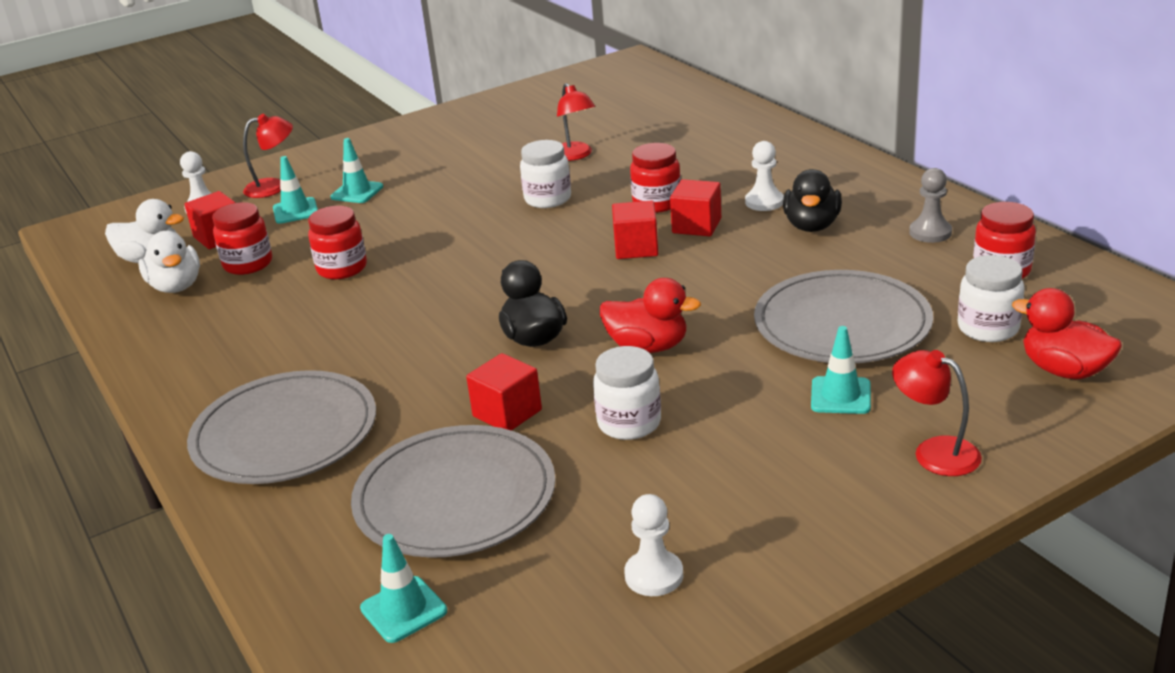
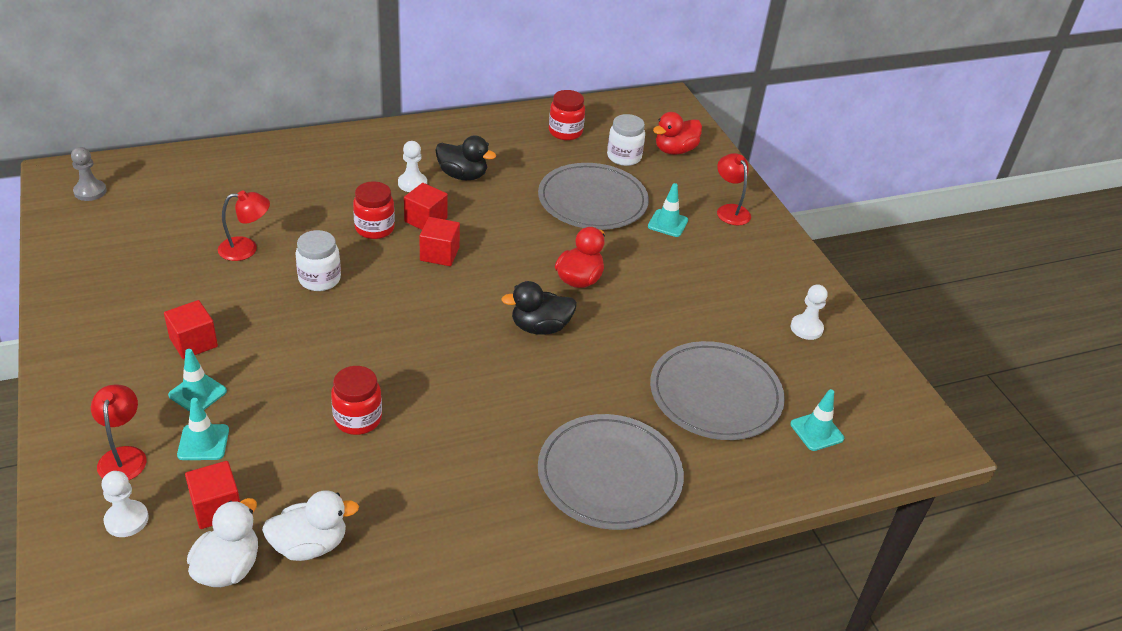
camera: 85 degrees left, 10 degrees up
(248, 264) = (300, 486): red jar -> none
(507, 413) = (630, 356): red cube -> red cube (193, 342)
(629, 423) = (663, 306): white jar -> none
(930, 232) = (504, 138): grey pawn -> grey pawn (90, 191)
(934, 451) = (730, 210): red lamp -> red lamp turned 105 degrees clockwise

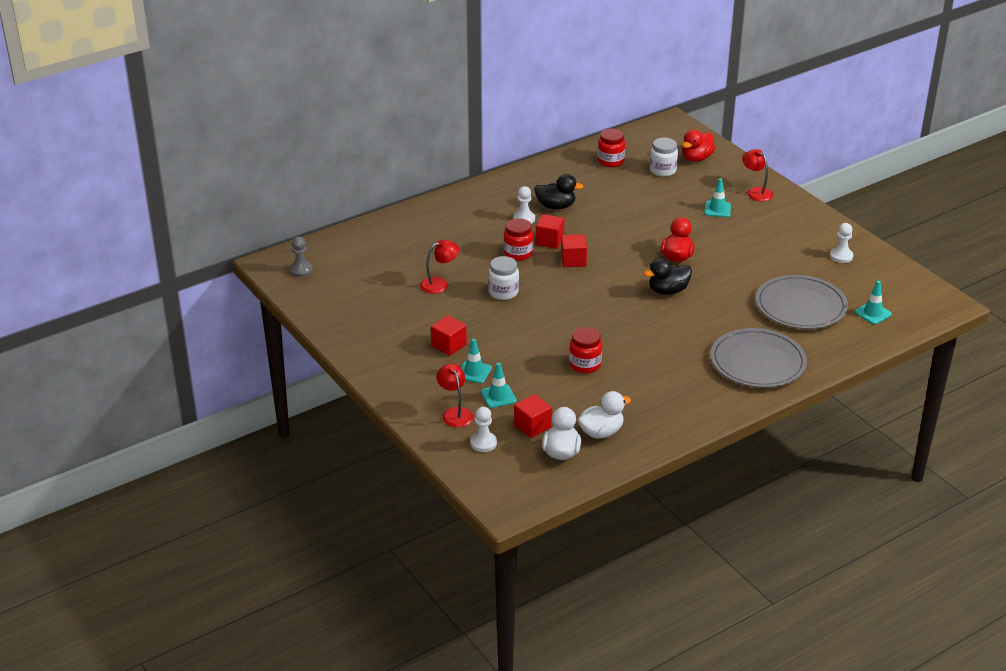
camera: 10 degrees left, 5 degrees down
(592, 200) = (657, 205): grey plate -> none

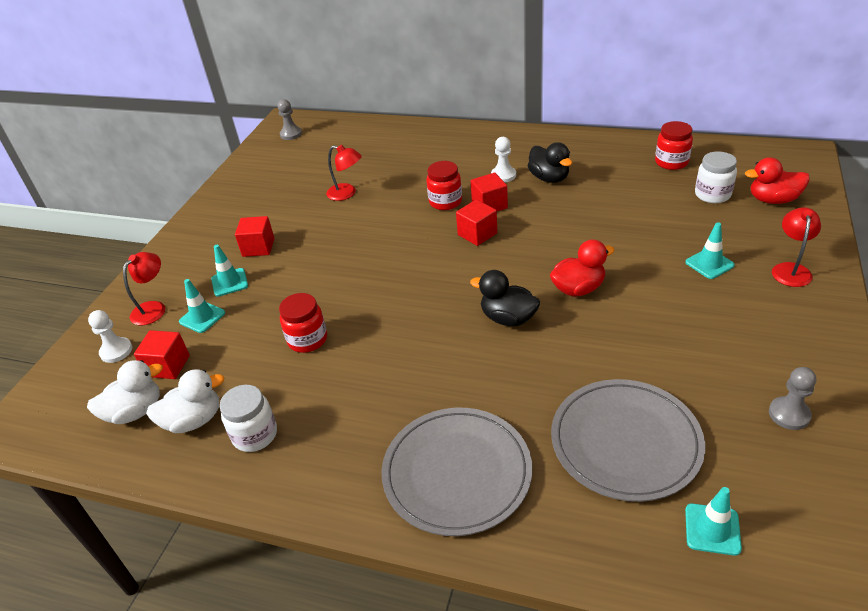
camera: 55 degrees right, 5 degrees up
(503, 292) = (374, 228): white jar -> white jar (255, 435)
(601, 432) = (194, 420): white duck -> white duck turned 45 degrees counterclockwise
(841, 256) = (789, 414): white pawn -> grey pawn

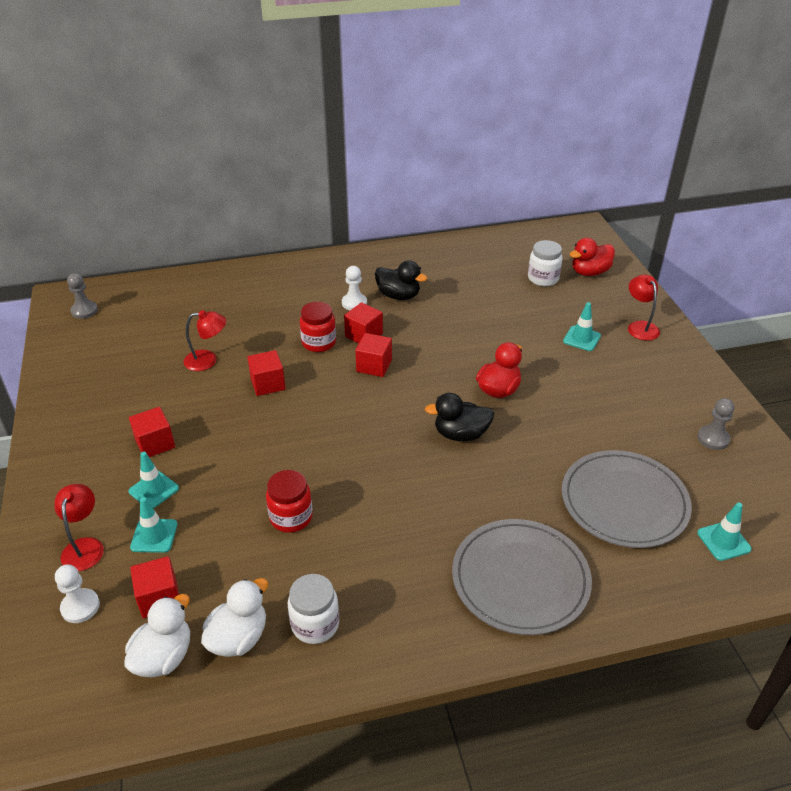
camera: 35 degrees left, 0 degrees up
(377, 225) = (268, 384): none -> red cube
(671, 162) = (491, 257): red jar -> none

